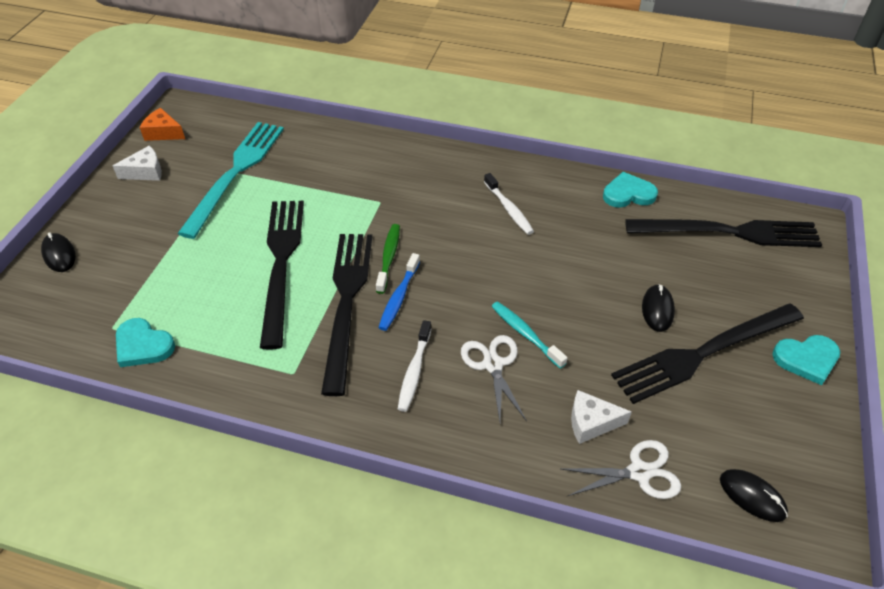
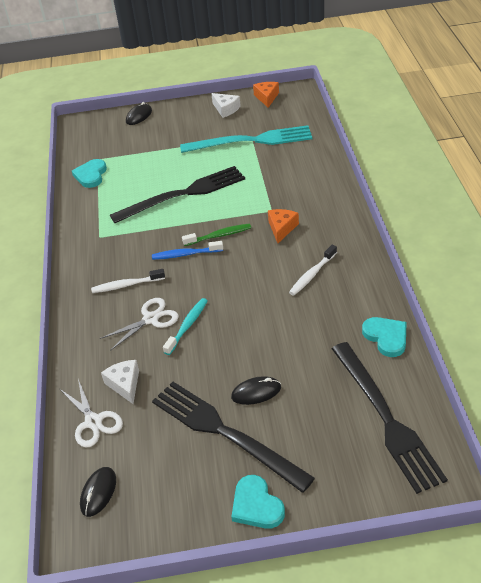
camera: 70 degrees right, 5 degrees down
(347, 302) = (167, 234): black fork -> none
(417, 205) = (281, 228): none -> orange cheese

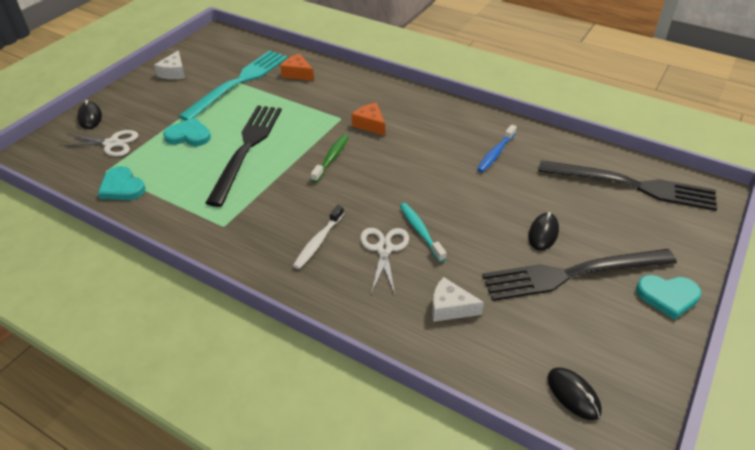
camera: 55 degrees left, 0 degrees up
(93, 422) = (477, 354): white scissors -> white scissors (112, 144)
(185, 254) = (328, 187): blue toothbrush -> blue toothbrush (495, 153)
(226, 109) = (174, 72): white cheese -> white cheese turned 105 degrees clockwise
(266, 97) = (197, 49): orange cheese -> orange cheese (297, 73)
(312, 275) = (444, 139): white toothbrush -> none
(386, 337) = (551, 143): turquoise heart -> turquoise heart (189, 135)

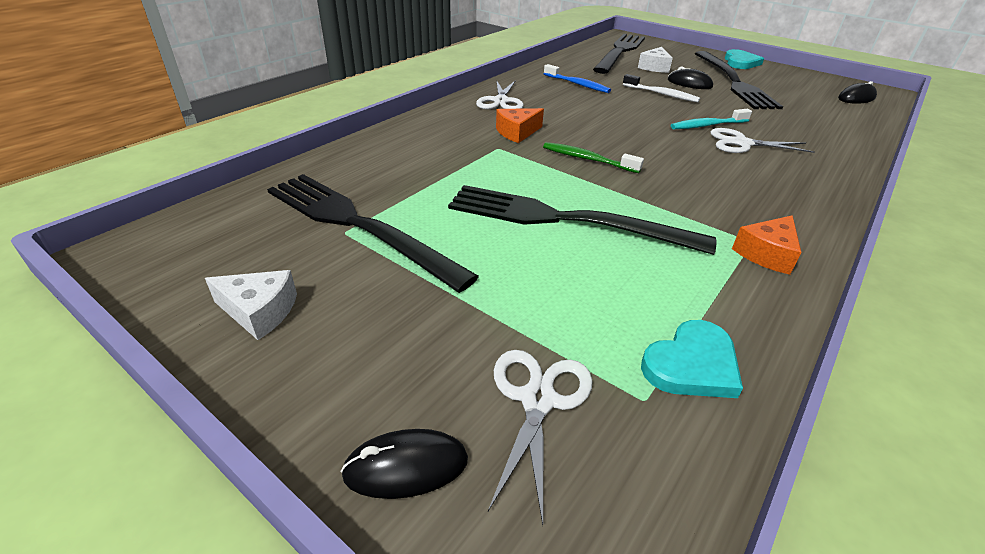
camera: 85 degrees left, 5 degrees down
(189, 135) = (520, 281): turquoise heart -> none
(238, 83) = (359, 225): turquoise fork -> black fork
(297, 73) = (361, 171): orange cheese -> orange cheese (766, 254)
(318, 242) = (749, 176): white toothbrush -> white toothbrush (662, 94)
(431, 113) = (500, 101): none -> white scissors
(450, 308) = (802, 124): white cheese -> white cheese (654, 67)

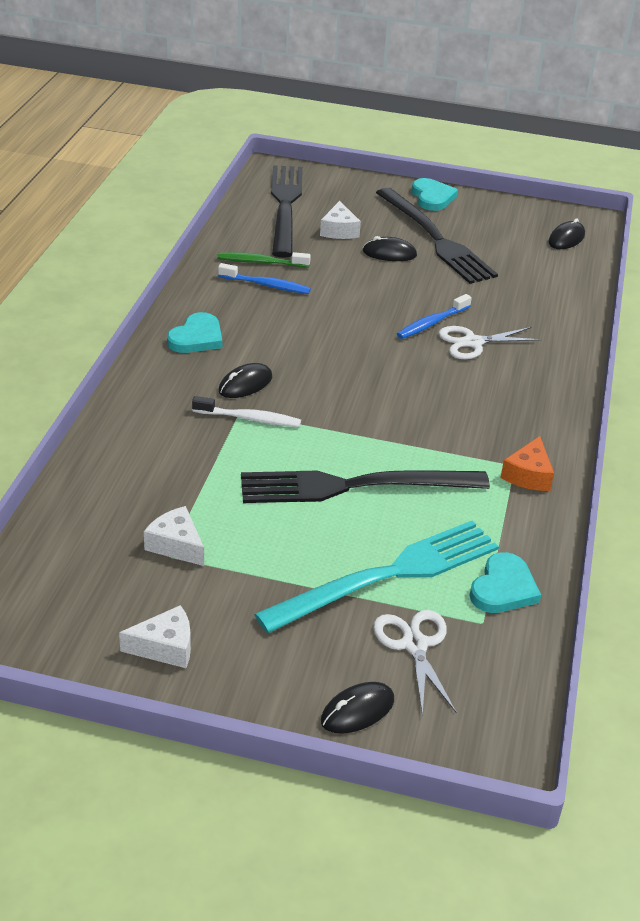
camera: 25 degrees left, 0 degrees up
(359, 225) = (176, 545): black fork -> white cheese
(500, 101) = (197, 337): white scissors -> turquoise heart
(517, 132) = (245, 384): orange cheese -> black mouse
(551, 309) = (387, 576): none -> turquoise fork
(587, 159) = (336, 405): green toothbrush -> green toothbrush (260, 262)
(662, 94) = (367, 281): white toothbrush -> white toothbrush (250, 419)
(707, 125) = (431, 323): turquoise toothbrush -> blue toothbrush

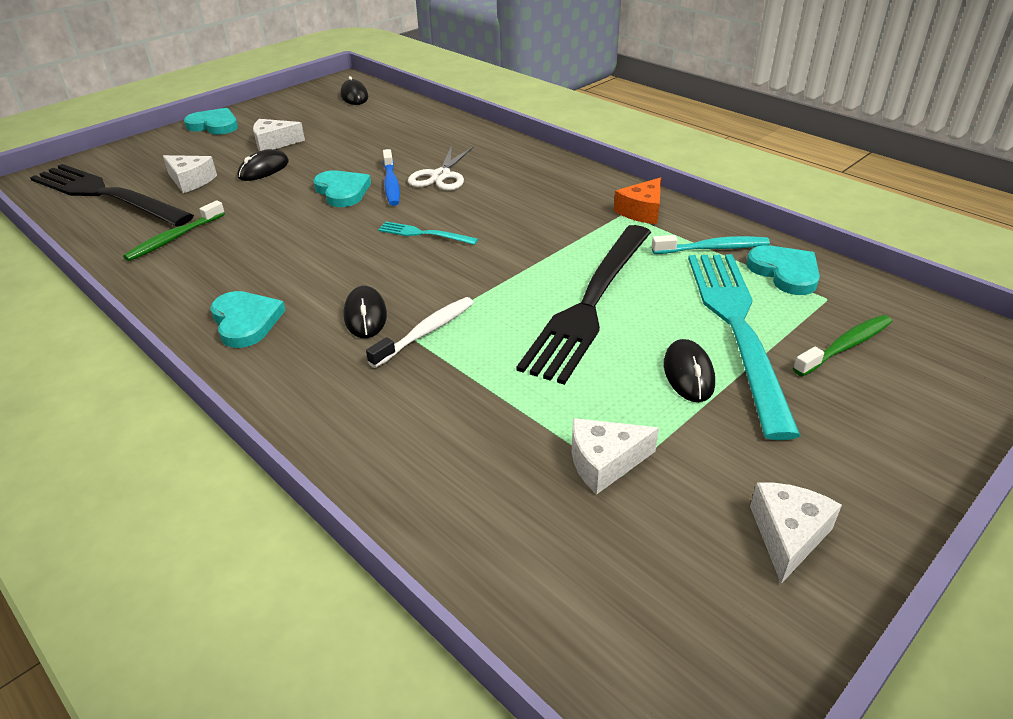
camera: 55 degrees left, 0 degrees up
(266, 285) = (217, 247): blue toothbrush -> none
(357, 711) = (935, 415): black mouse -> black mouse (688, 374)
(373, 369) = (424, 234): none -> turquoise fork
(396, 304) = (342, 191): none -> turquoise heart
(414, 645) = (845, 346): white scissors -> green toothbrush
(435, 238) = (274, 143): black fork -> white cheese
(504, 534) = (713, 248): none -> turquoise toothbrush
(528, 475) = (642, 211): orange cheese -> orange cheese turned 75 degrees clockwise

